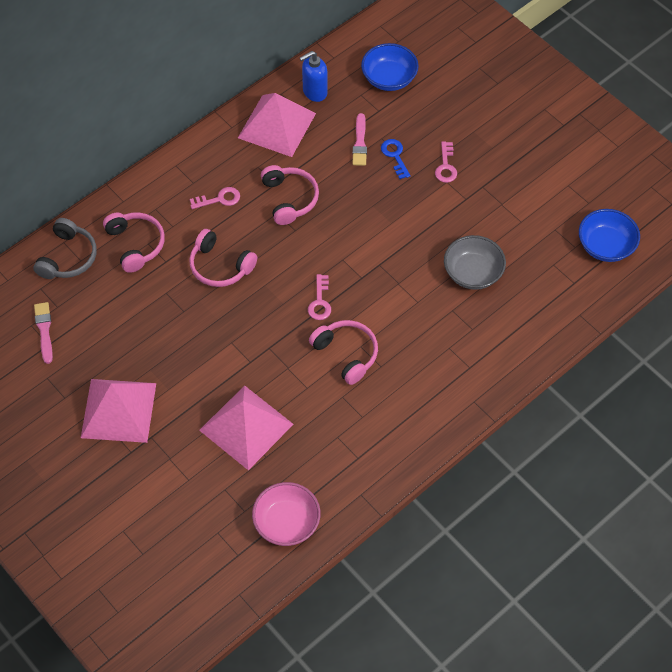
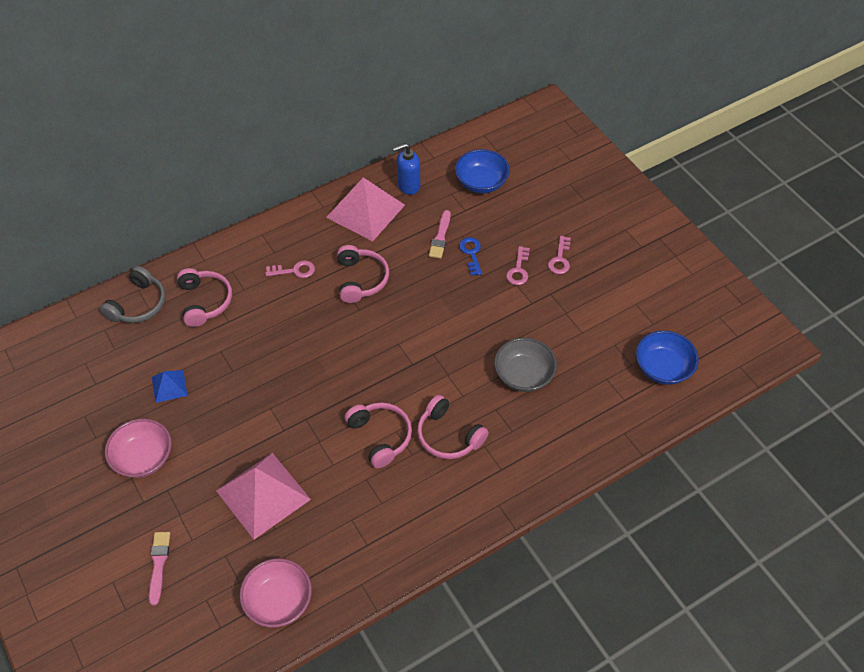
camera: 10 degrees right, 5 degrees down
(44, 330) = (96, 370): pink brush -> pink brush (158, 564)
(118, 410) = (143, 458): pink pyramid -> pink bowl
(124, 335) = (169, 386): none -> blue pyramid
(220, 266) = (279, 333): pink headphones -> pink headphones (448, 436)
(320, 302) = (366, 381): pink key -> pink key (560, 259)

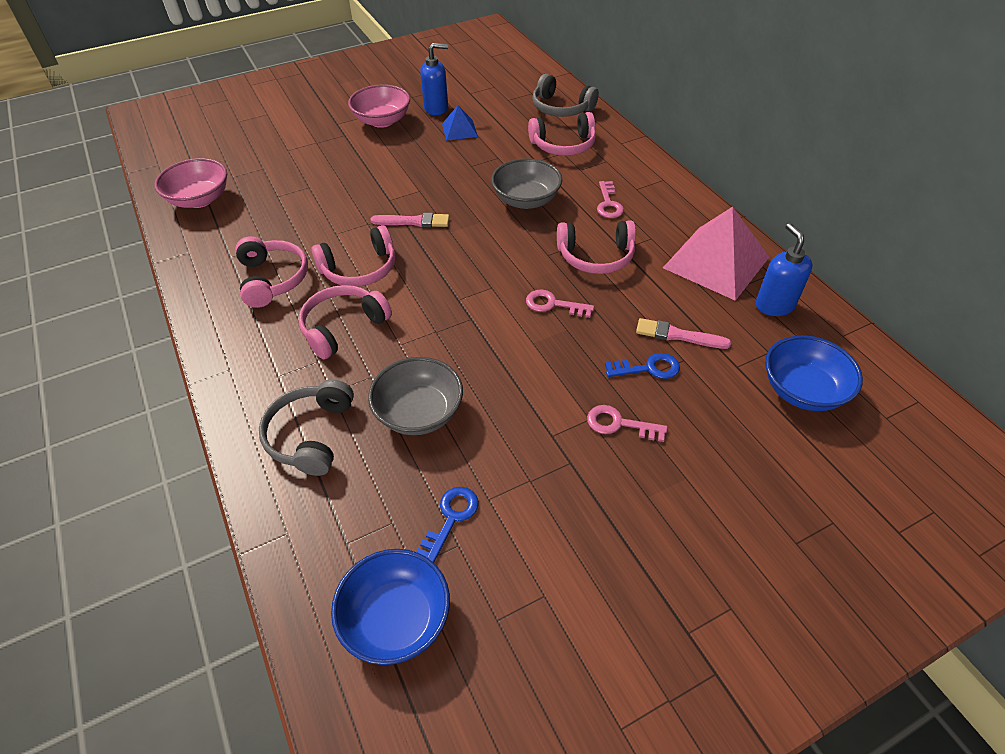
camera: 95 degrees right, 5 degrees down
(124, 411) = (436, 108): none -> blue soap dispenser
(158, 564) = (271, 134): pink brush -> pink brush (414, 221)
(263, 494) = (317, 188): pink pyramid -> none
(288, 326) = (526, 200): none -> grey bowl
(396, 501) = (273, 279): none -> pink headphones
(551, 435) = (311, 435): none -> grey headphones
(560, 259) = (645, 484): pink key -> pink key (553, 304)
(598, 349) = (451, 518): none -> blue key

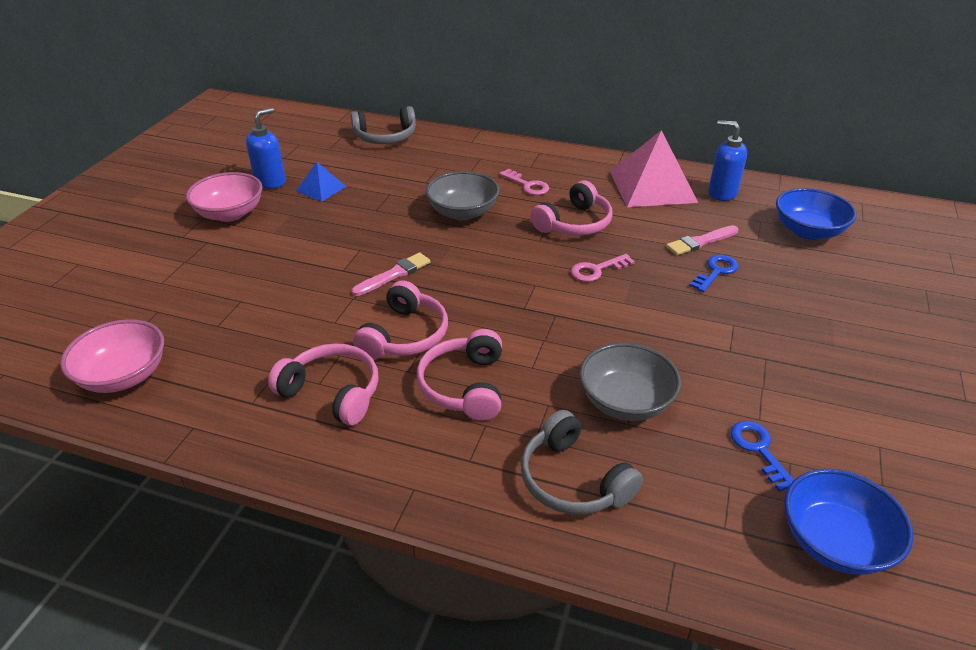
camera: 45 degrees left, 10 degrees down
(563, 145) = (430, 162): pink headphones -> none
(619, 424) = (754, 315): pink key -> none

